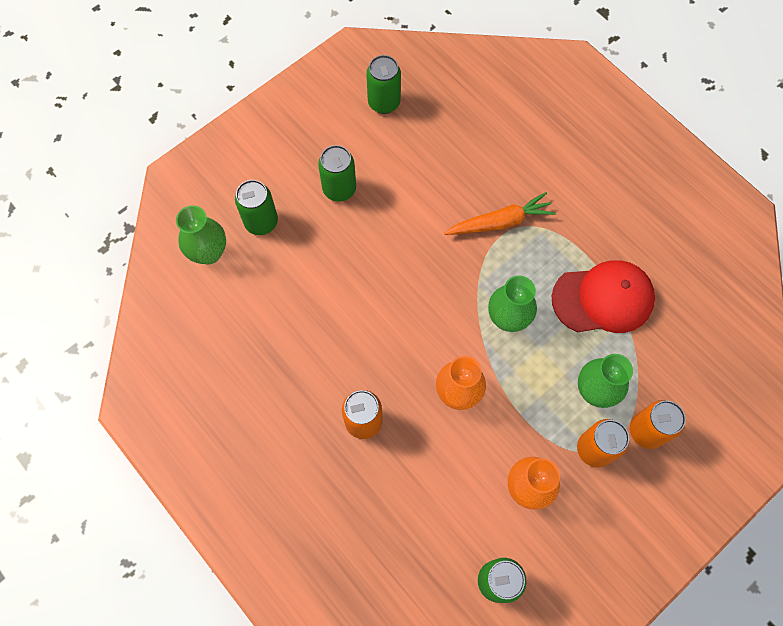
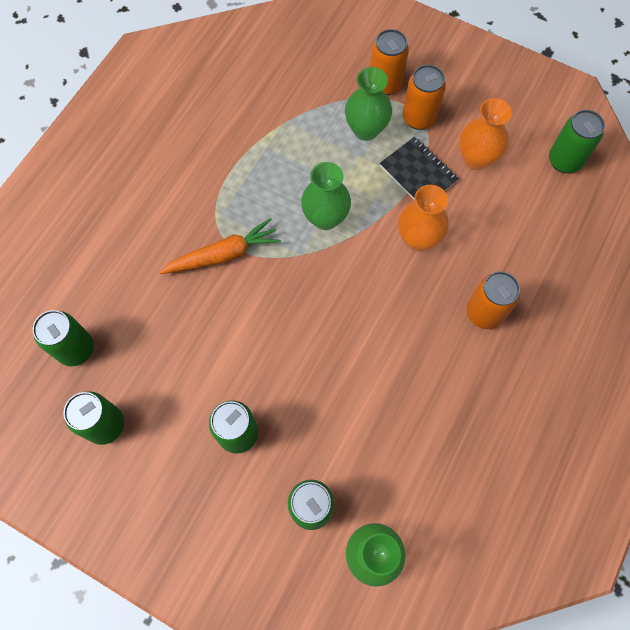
camera: 110 degrees left, 0 degrees up
(453, 96) = (76, 349): none -> green can
(499, 222) = (223, 255): orange carrot -> orange carrot turned 105 degrees clockwise
(529, 422) = (418, 173): none -> black notebook
(603, 299) = (273, 144): red cap -> none

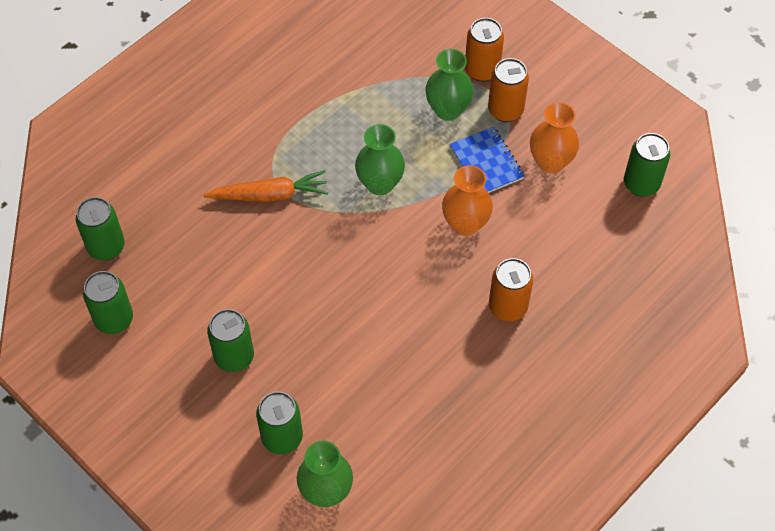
camera: 15 degrees right, 10 degrees down
(418, 173) = (486, 163): black notebook -> blue notebook

